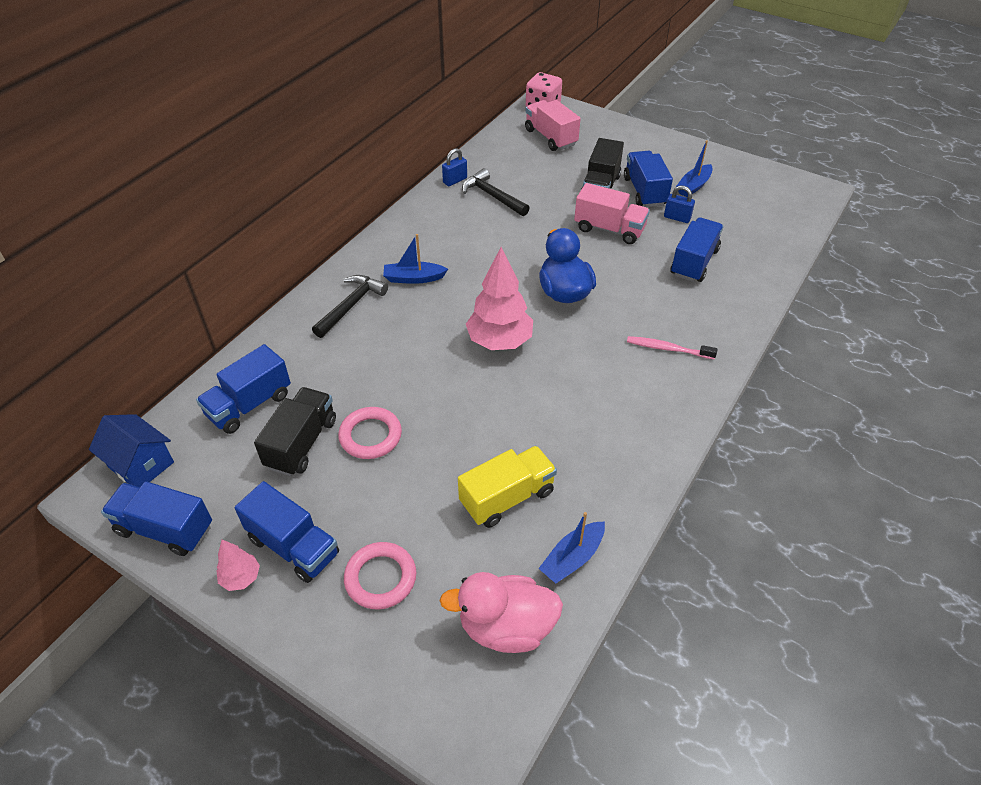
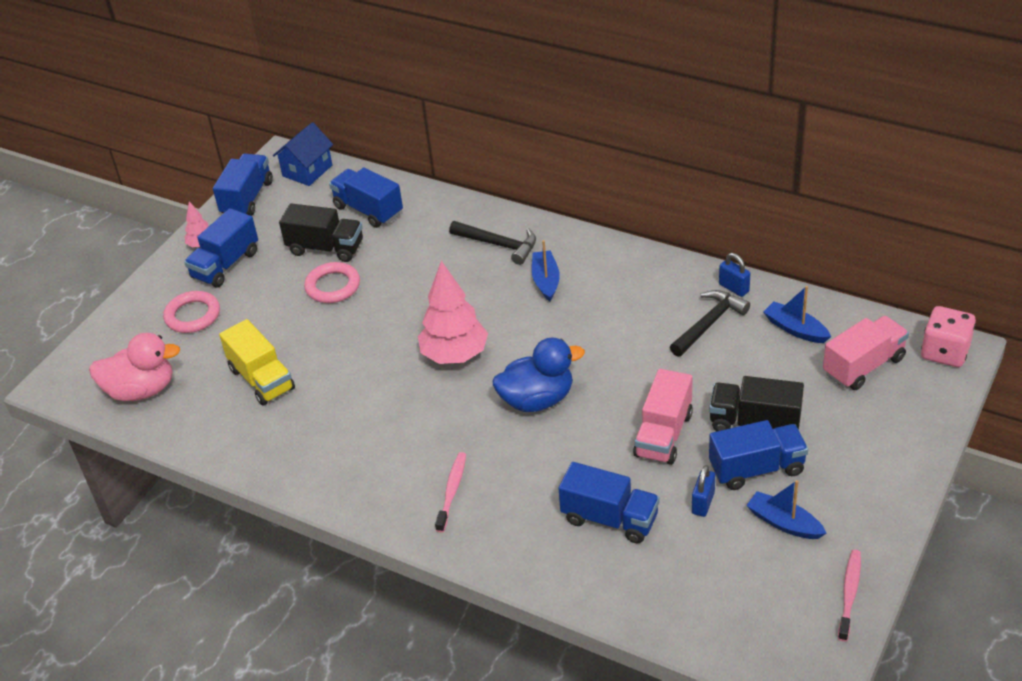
camera: 90 degrees right, 5 degrees down
(506, 627) = (141, 390): pink duck -> pink duck turned 90 degrees clockwise
(572, 558) = (197, 425): blue boat -> blue boat (795, 329)
(750, 169) = (849, 594): none -> pink toothbrush

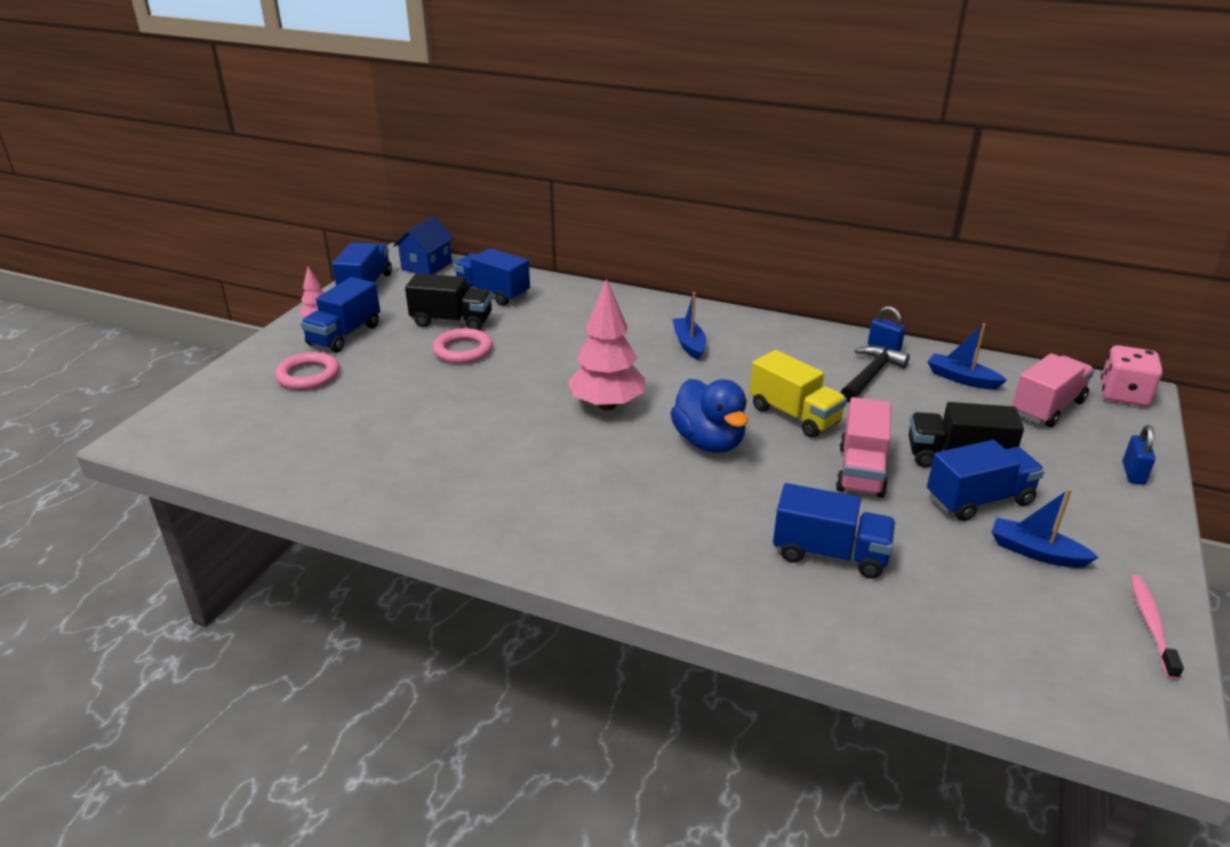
camera: 10 degrees left, 10 degrees down
(141, 390) = (247, 441): pink duck -> none
(261, 379) = (390, 429): yellow truck -> yellow truck (794, 415)
(452, 491) = (632, 531): pink toothbrush -> none
(498, 245) = (632, 318): black hammer -> none
(537, 400) = (709, 442): blue duck -> blue duck turned 90 degrees clockwise
(703, 503) = (933, 535): blue padlock -> blue padlock (1133, 473)

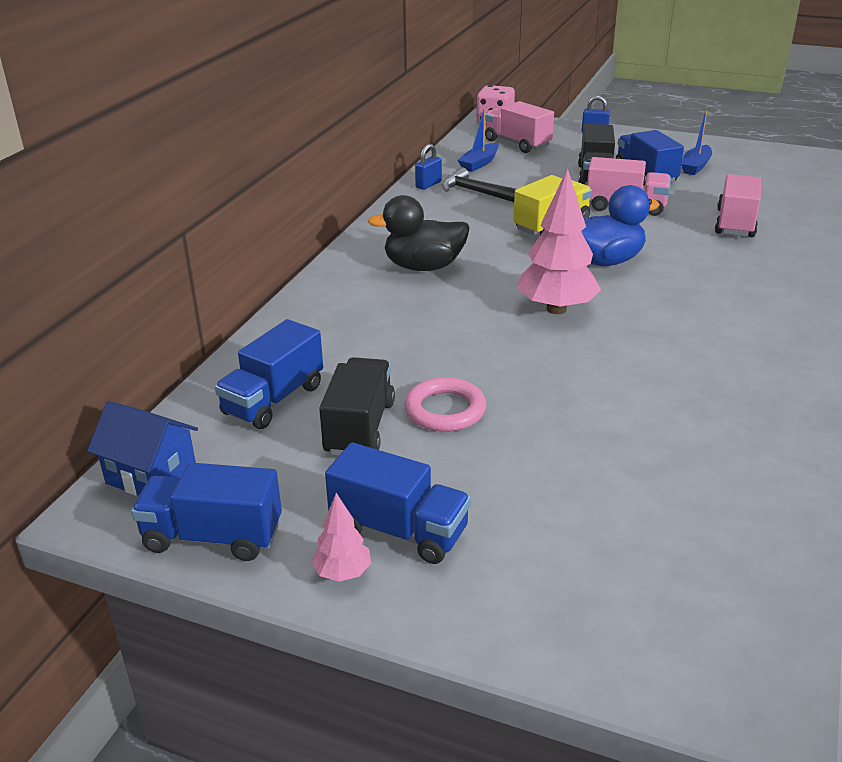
camera: 90 degrees left, 0 degrees up
(308, 376) = (532, 546): pink ring -> none
(689, 344) = (424, 267): blue boat -> black duck
(829, 554) = (735, 223): blue truck -> pink truck
(1151, 625) = (746, 149): pink toothbrush -> none

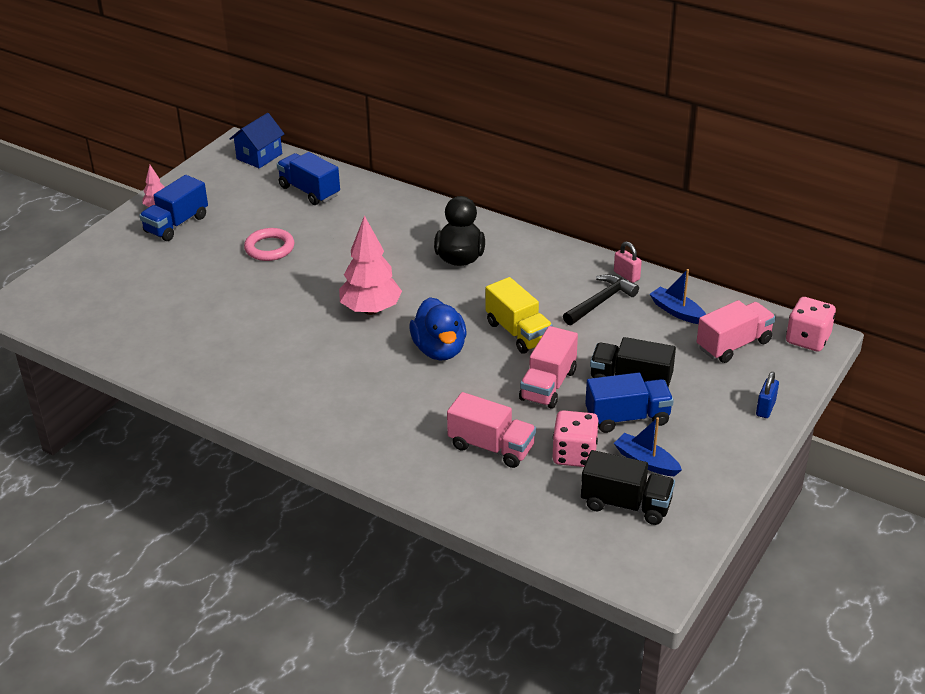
camera: 100 degrees right, 5 degrees up
(213, 537) = (203, 174): blue truck -> none
(359, 428) = (267, 218): black truck -> black truck (626, 504)
(428, 185) = (626, 275): blue padlock -> pink padlock
(712, 191) = (574, 454): none -> pink dice

